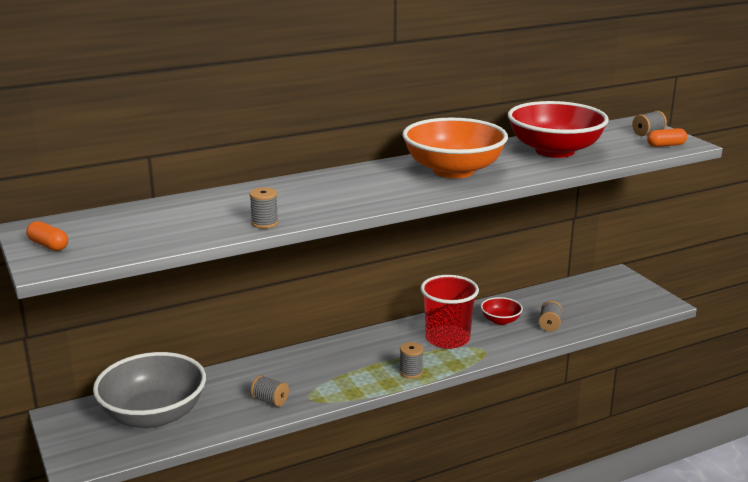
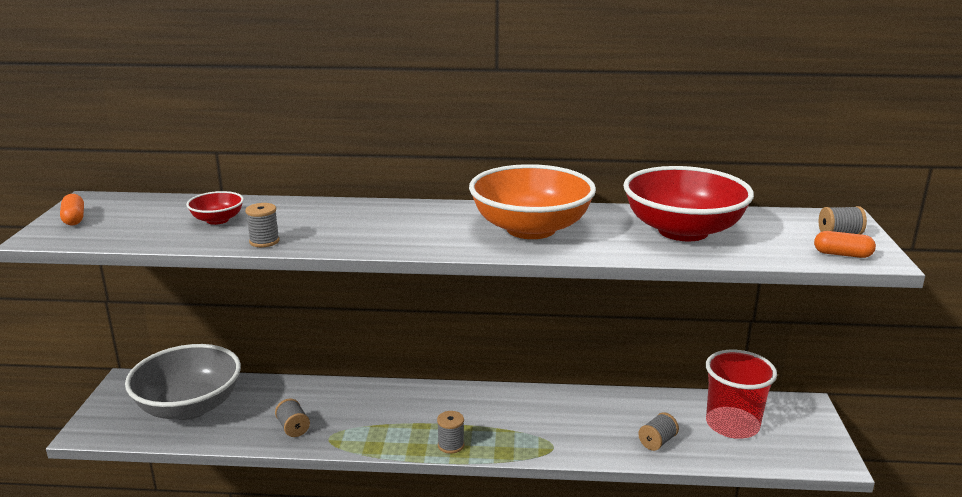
camera: 30 degrees right, 0 degrees up
(447, 339) = (527, 420): red cup -> red cup (732, 425)
(500, 320) = (606, 418): red bowl -> red bowl (217, 220)

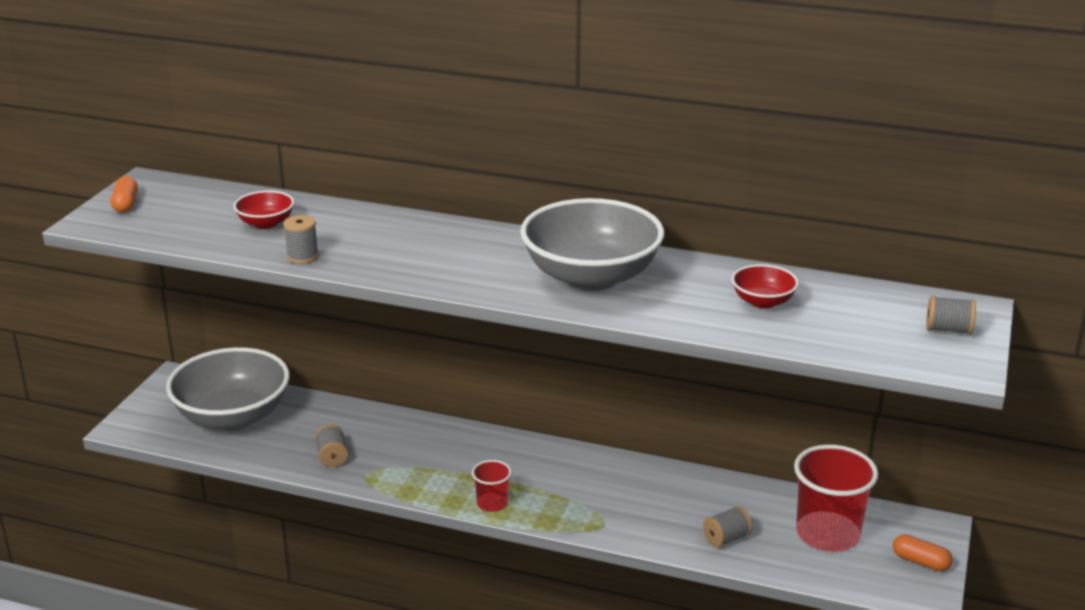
camera: 15 degrees right, 5 degrees up
(451, 445) = (492, 503): grey spool -> red cup
(531, 229) = (591, 277): orange bowl -> grey bowl
(683, 231) = (763, 301): red bowl -> red bowl, size x0.45
(842, 254) = (927, 356): orange capsule -> orange capsule (920, 562)

